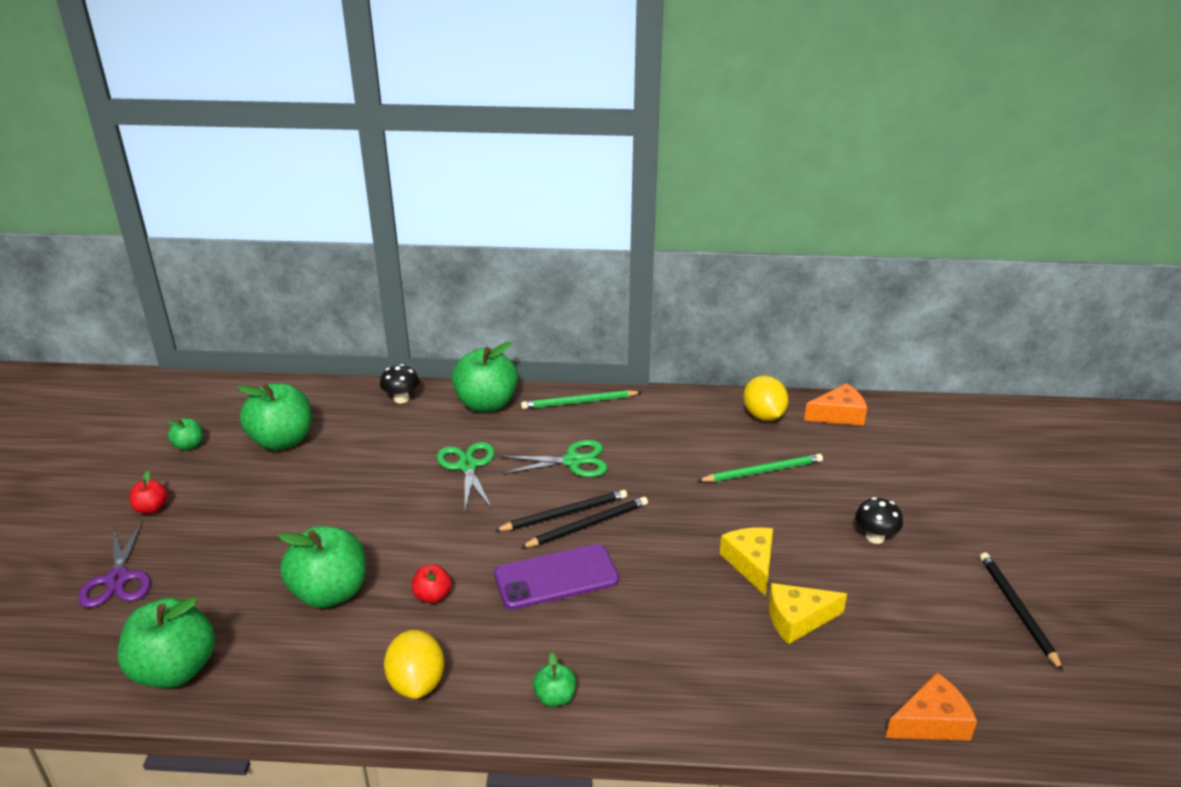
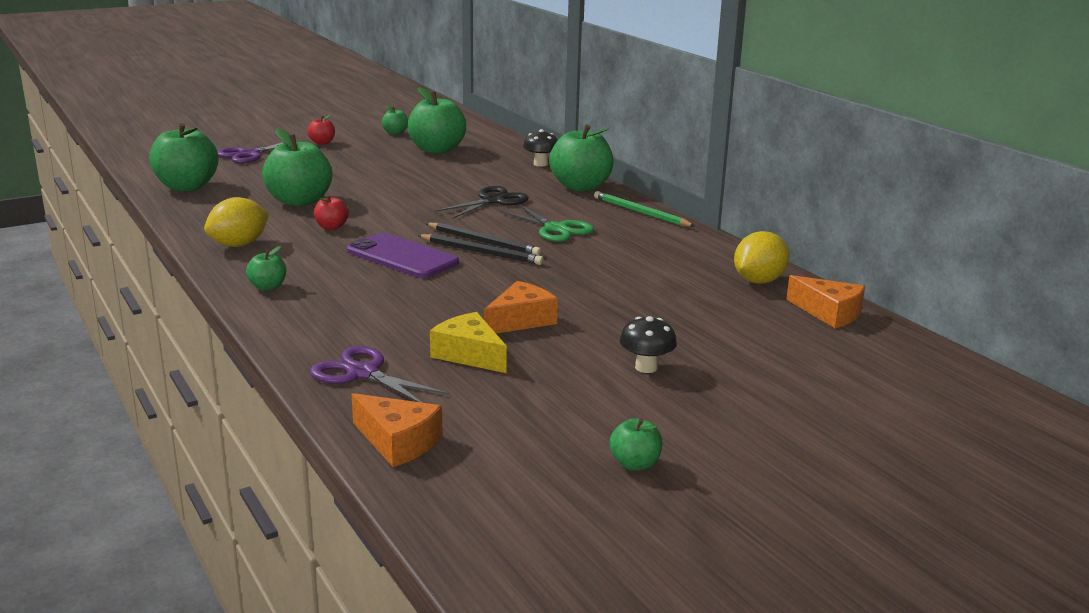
camera: 55 degrees right, 10 degrees down
(468, 466) = (493, 201): green scissors -> black scissors
(751, 563) = (521, 320): yellow cheese -> orange cheese
(763, 471) = (667, 298): green pencil -> none
(795, 698) = (362, 373): none -> purple scissors
(1017, 610) = (635, 464): black pencil -> green apple

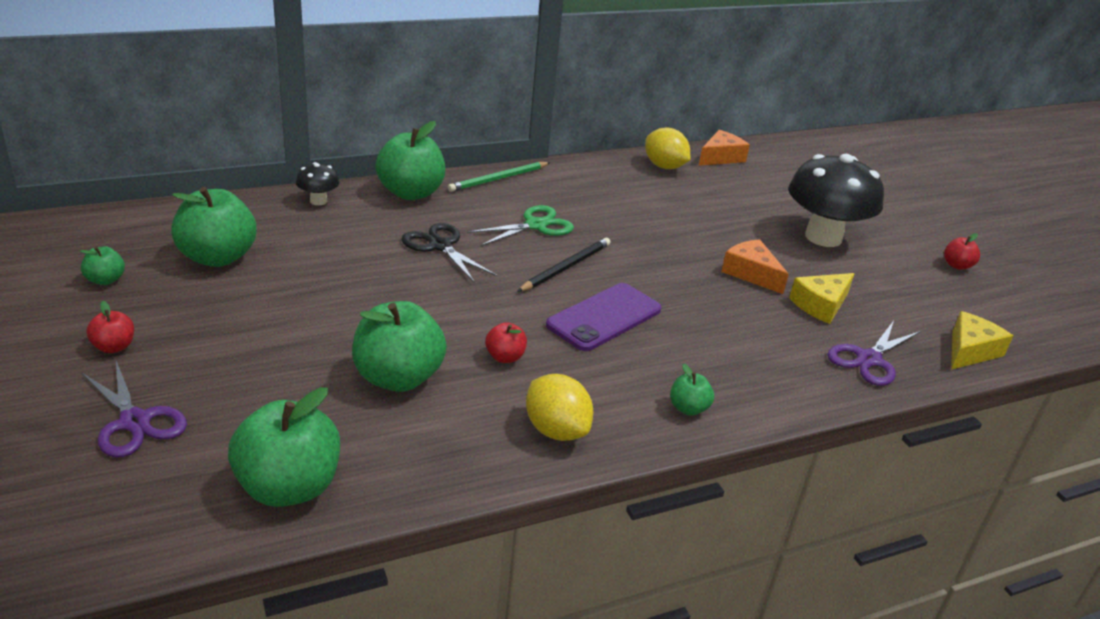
camera: 85 degrees left, 10 degrees up
(398, 442) = (970, 351): orange cheese -> yellow cheese
(481, 252) = (595, 272): black pencil -> none
(635, 464) = (957, 265): green apple -> red apple
(646, 367) = (823, 237): black mushroom -> black mushroom, size x2.25

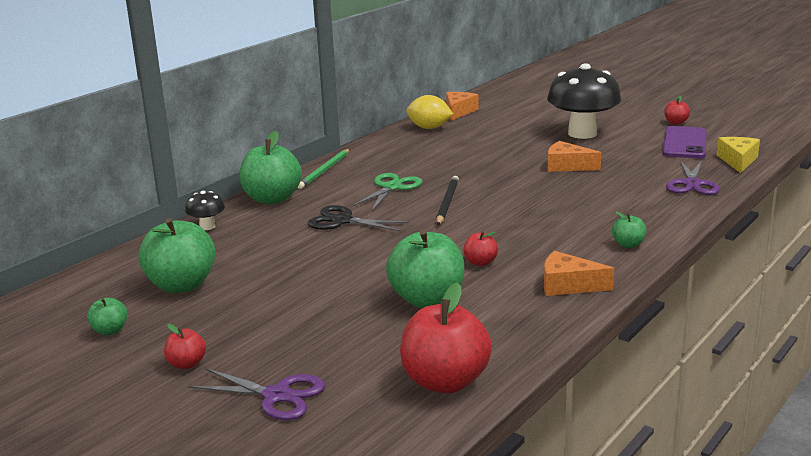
camera: 25 degrees left, 10 degrees down
(289, 487) = (445, 382): green apple -> red apple
(556, 430) = (568, 285): yellow lemon -> orange cheese
(604, 317) = (511, 219): purple phone -> purple phone (684, 143)
(821, 305) = (629, 168): yellow cheese -> none

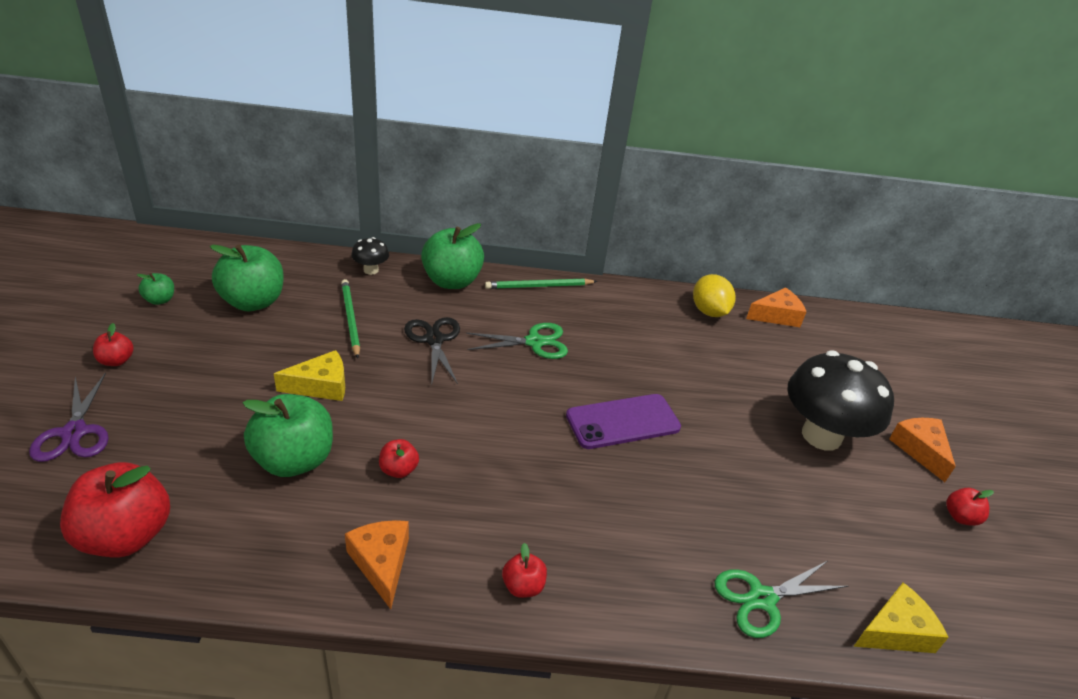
camera: 50 degrees right, 15 degrees up
(269, 247) = (350, 319): none -> green pencil
(346, 274) = (321, 386): none -> yellow cheese
(447, 202) = (528, 393): black pencil -> none
(567, 166) = (708, 454): orange cheese -> orange cheese (920, 450)
(628, 245) = (523, 586): green apple -> red apple
(684, 143) = (896, 549): purple phone -> purple phone (623, 422)
(692, 184) = (762, 599): purple scissors -> green scissors

